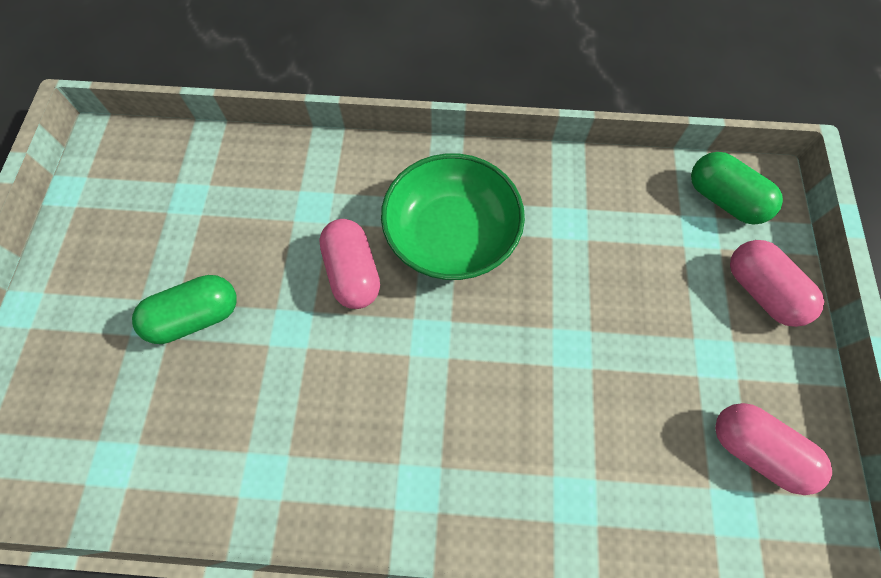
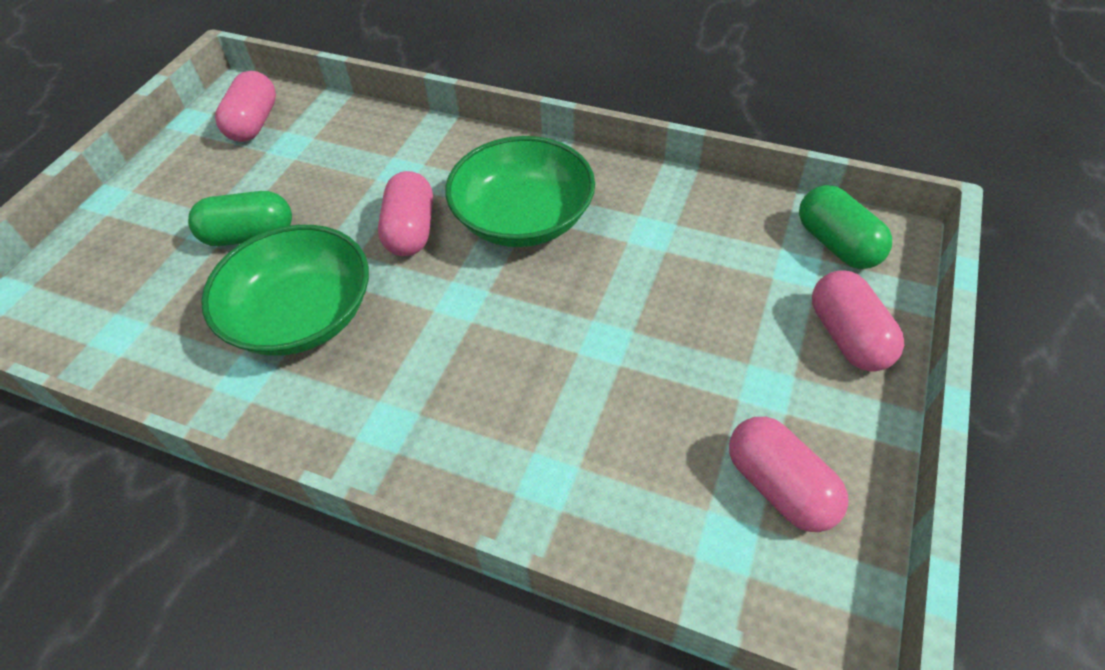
camera: 20 degrees right, 15 degrees down
(139, 180) = (254, 123): none -> pink capsule
(289, 394) = (302, 315): none -> green bowl

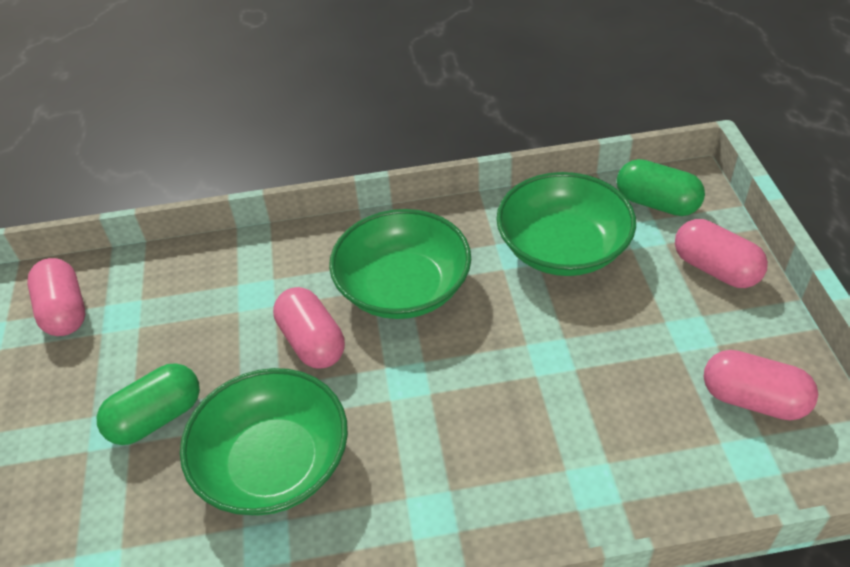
camera: 30 degrees left, 5 degrees down
(701, 246) = (562, 248): none -> green bowl

